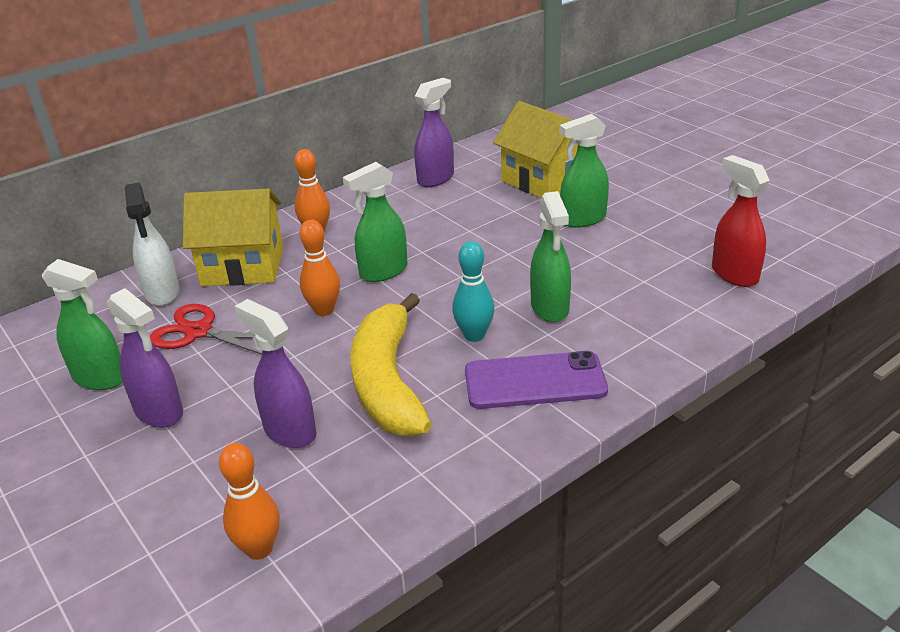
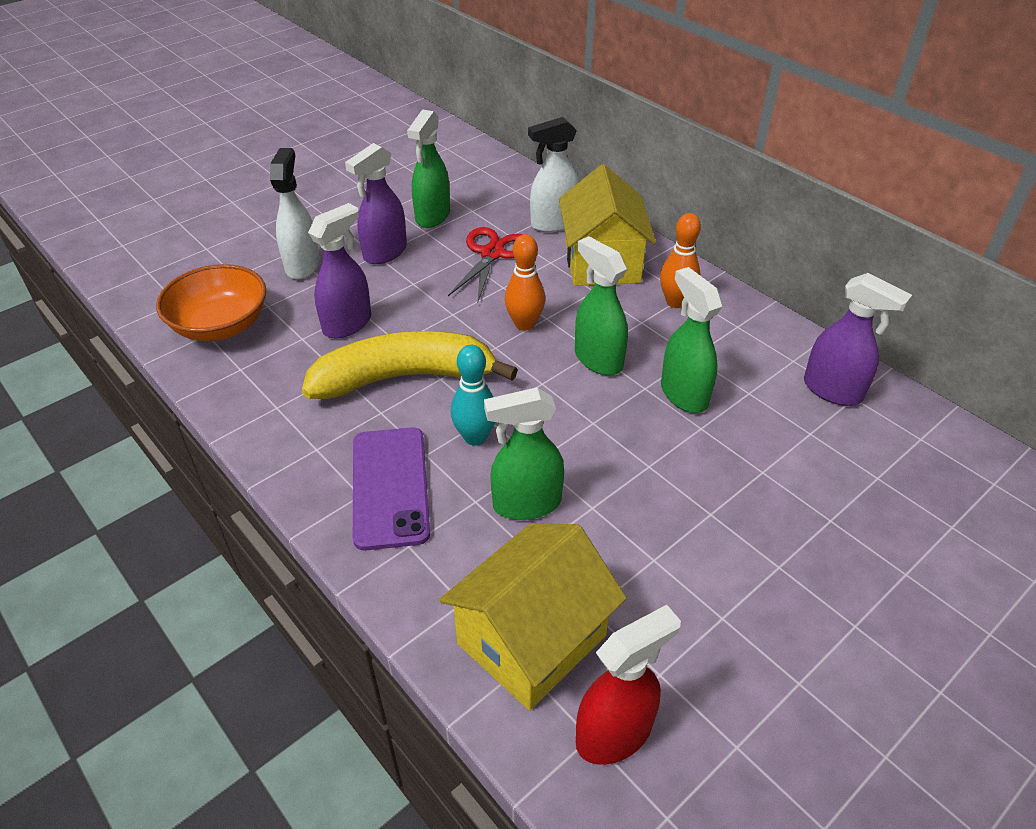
camera: 85 degrees right, 10 degrees up
(153, 484) = (302, 265): none -> white spray bottle
(259, 549) = (221, 325): orange bowling pin -> orange bowl
(544, 181) = (861, 507): yellow house -> yellow house (531, 639)
(582, 219) = (751, 549): green spray bottle -> green spray bottle (683, 394)

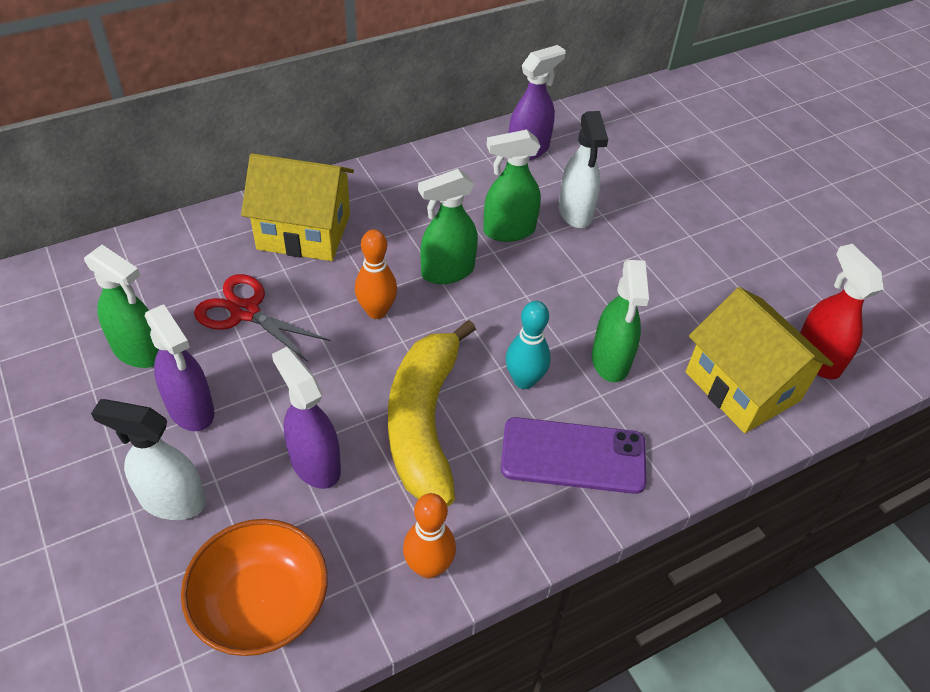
camera: 80 degrees left, 5 degrees up
(553, 223) = (216, 250): white spray bottle -> white spray bottle (575, 213)
(675, 302) = (387, 200): orange bowling pin -> orange bowling pin (428, 566)

